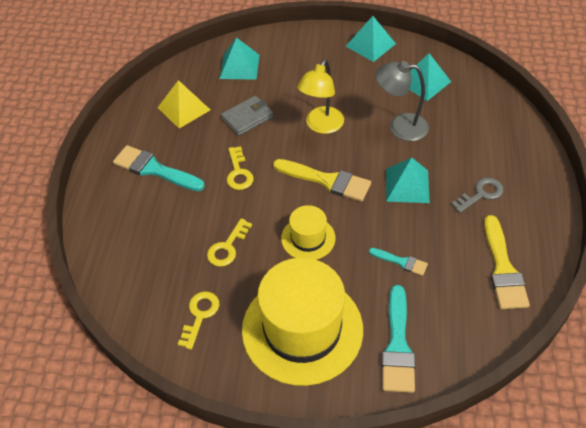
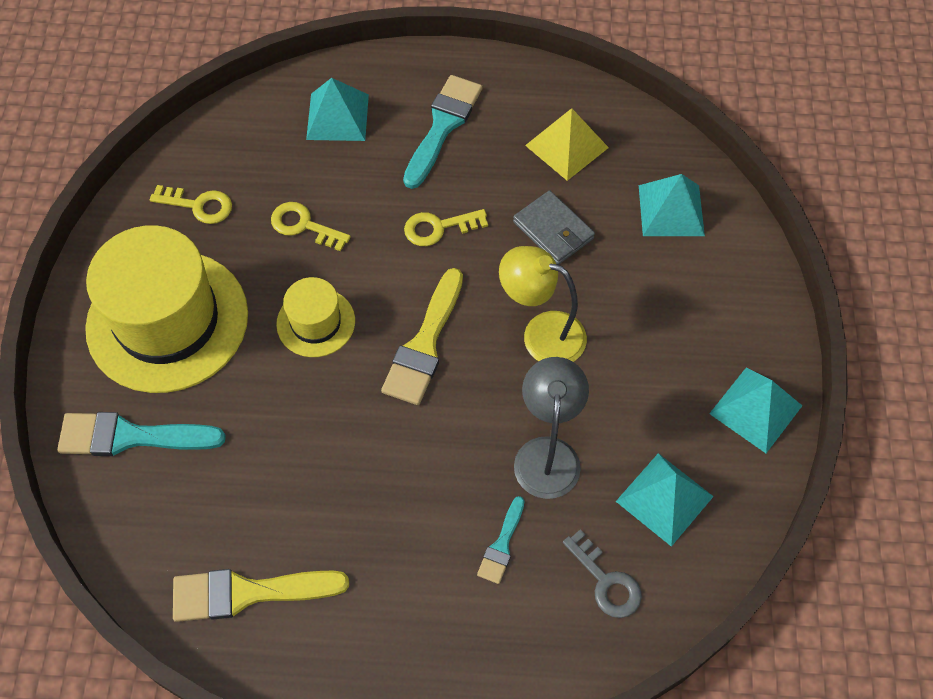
camera: 85 degrees right, 10 degrees up
(401, 262) = (268, 445): turquoise brush -> turquoise brush (502, 545)
(407, 185) = (416, 460): turquoise pyramid -> turquoise pyramid (337, 116)
(481, 194) = (398, 574): grey key -> grey key (606, 581)

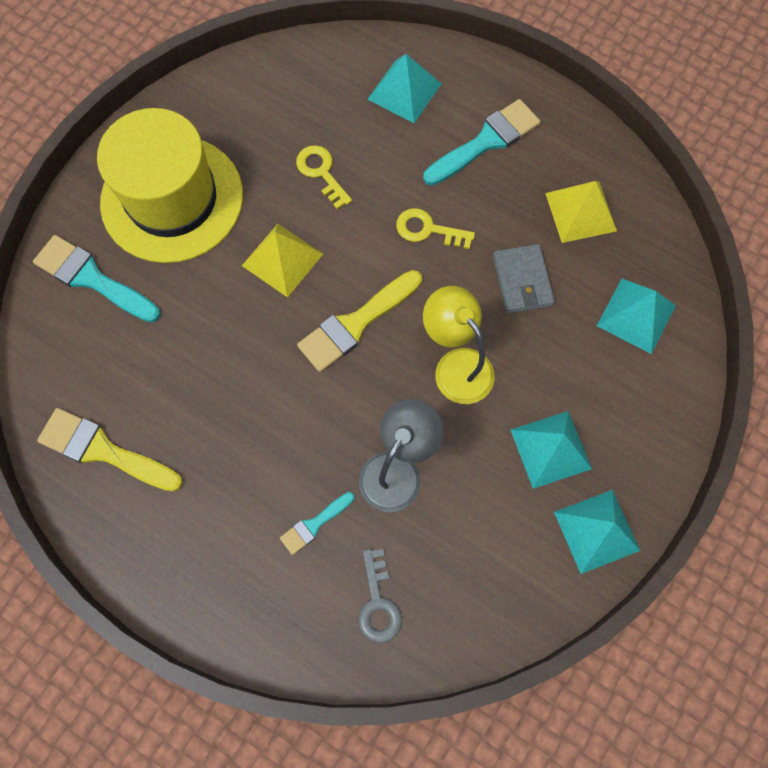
camera: 30 degrees right, 10 degrees up
(198, 205) = (250, 114): yellow key -> none
(316, 322) = (282, 259): yellow hat -> yellow pyramid
(664, 498) = (469, 562): turquoise pyramid -> turquoise pyramid (551, 449)

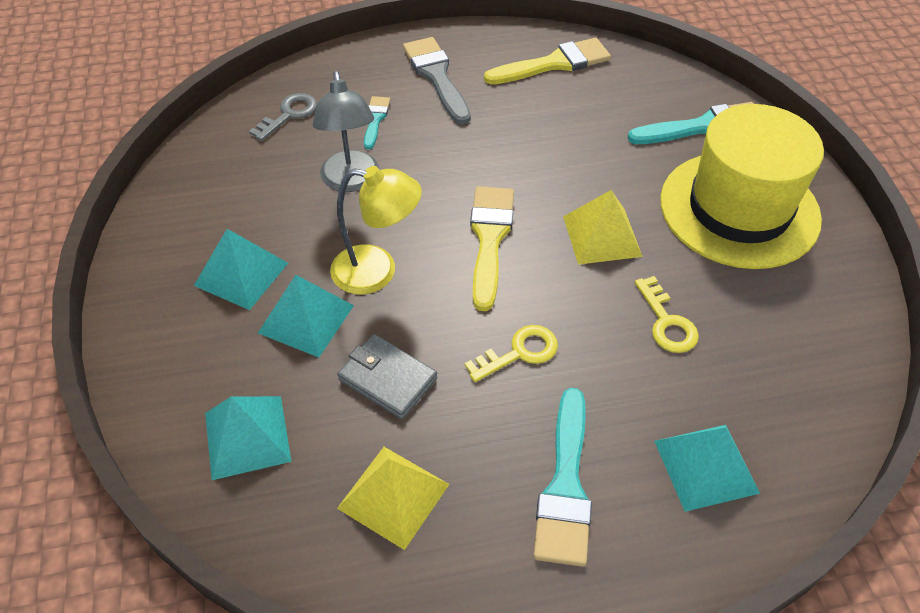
camera: 135 degrees right, 20 degrees down
(212, 531) = (436, 77): none -> grey brush
(321, 173) = (666, 322): yellow key -> yellow key turned 60 degrees clockwise
(378, 603) = (289, 115): grey key -> grey key turned 90 degrees clockwise
(596, 531) = (157, 250): turquoise pyramid -> turquoise pyramid (306, 319)

